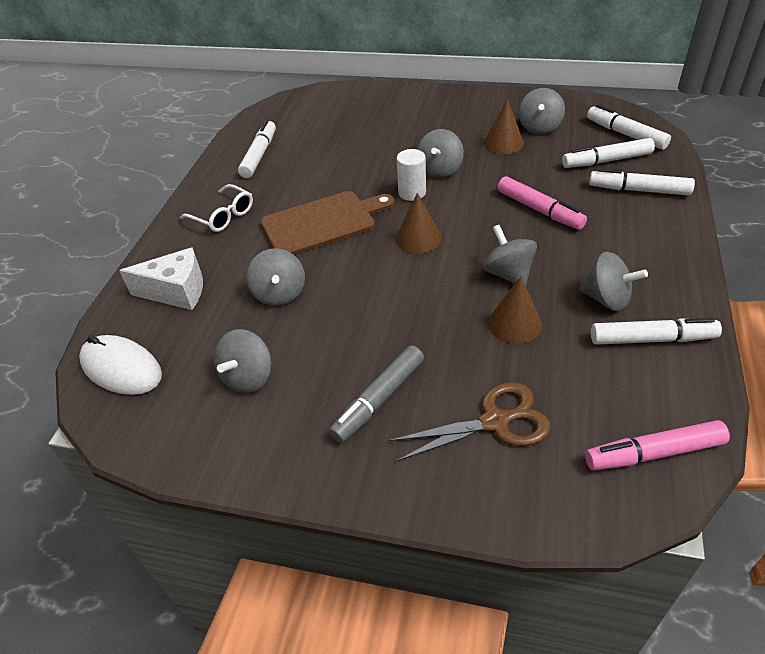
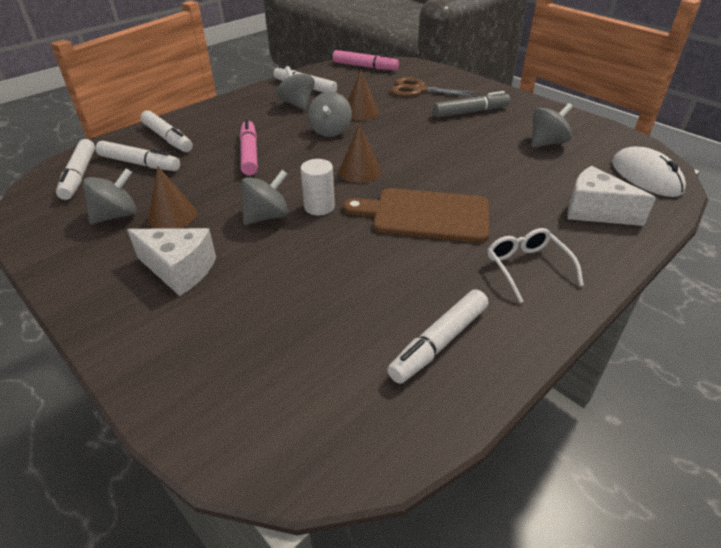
camera: 150 degrees left, 5 degrees down
(280, 294) = (501, 177): grey spinning top -> none
(443, 123) = (180, 270): none -> white cheese

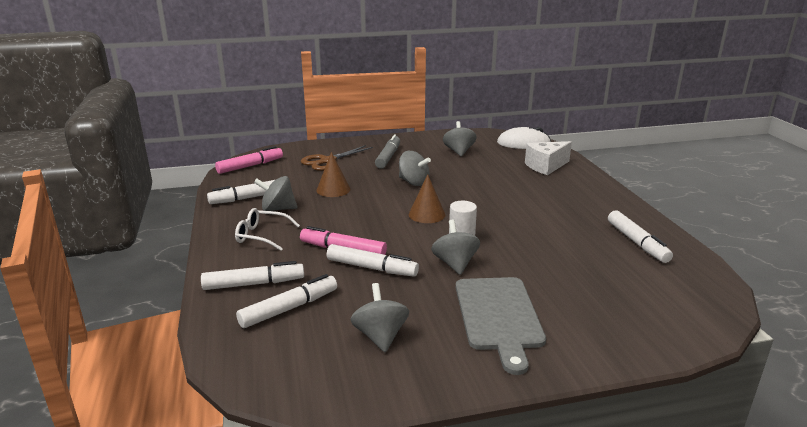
camera: 60 degrees left, 15 degrees down
(79, 176) = (269, 350): white marker -> white marker (372, 268)
(172, 216) = (411, 306): brown cone -> none
(180, 270) = (499, 316): white cheese -> grey cutting board
(330, 131) = (349, 208): grey spinning top -> grey spinning top (413, 182)
(425, 215) = (507, 210): brown cutting board -> none
(527, 267) = (585, 200): white glasses -> white glasses (262, 236)

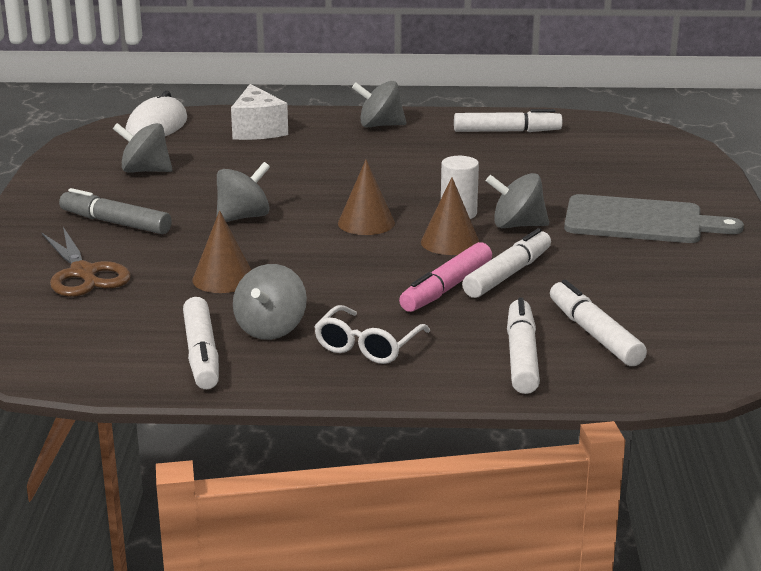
camera: 75 degrees left, 0 degrees up
(250, 166) = (35, 348): pink marker -> none
(380, 336) = (668, 285): grey spinning top -> grey spinning top (380, 125)
(412, 243) = (450, 242): none -> brown cone

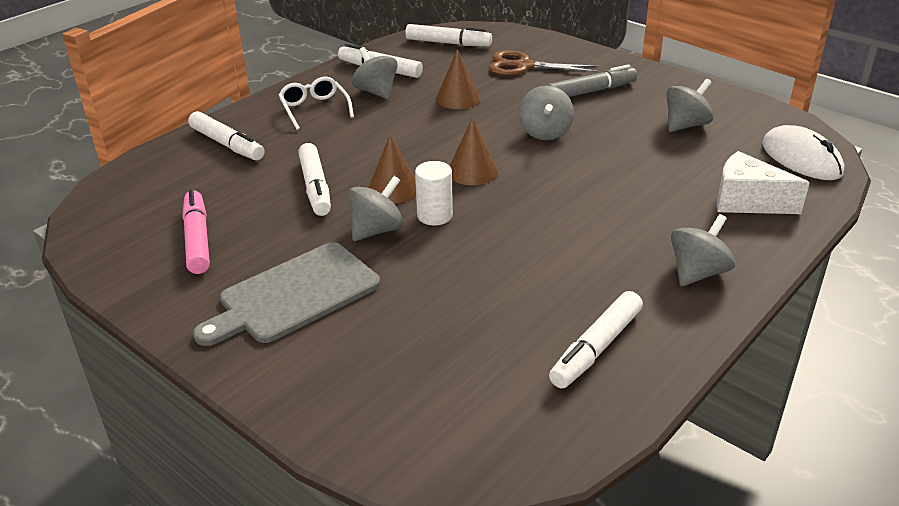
camera: 130 degrees right, 10 degrees up
(446, 288) = (335, 158): pink marker -> pink marker (198, 239)
(594, 334) = (203, 178): white marker -> white marker (448, 43)

